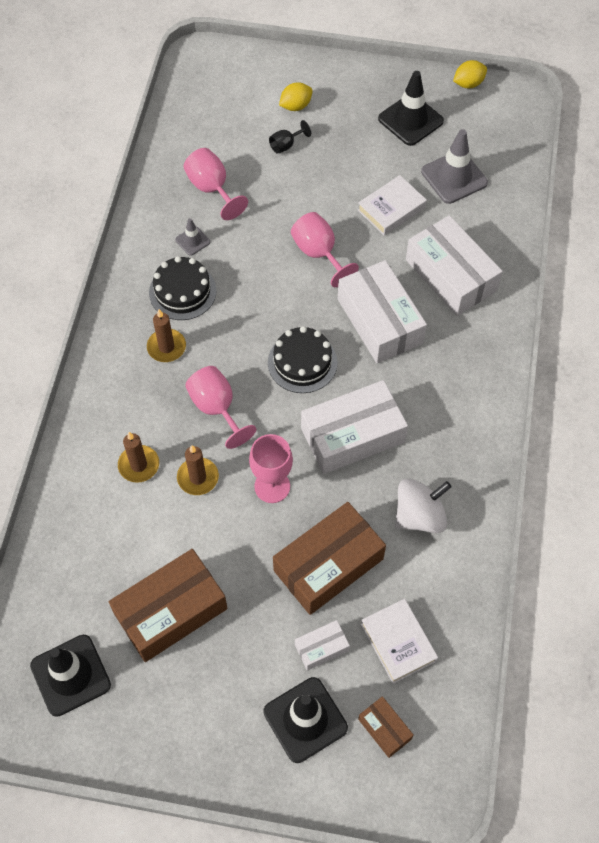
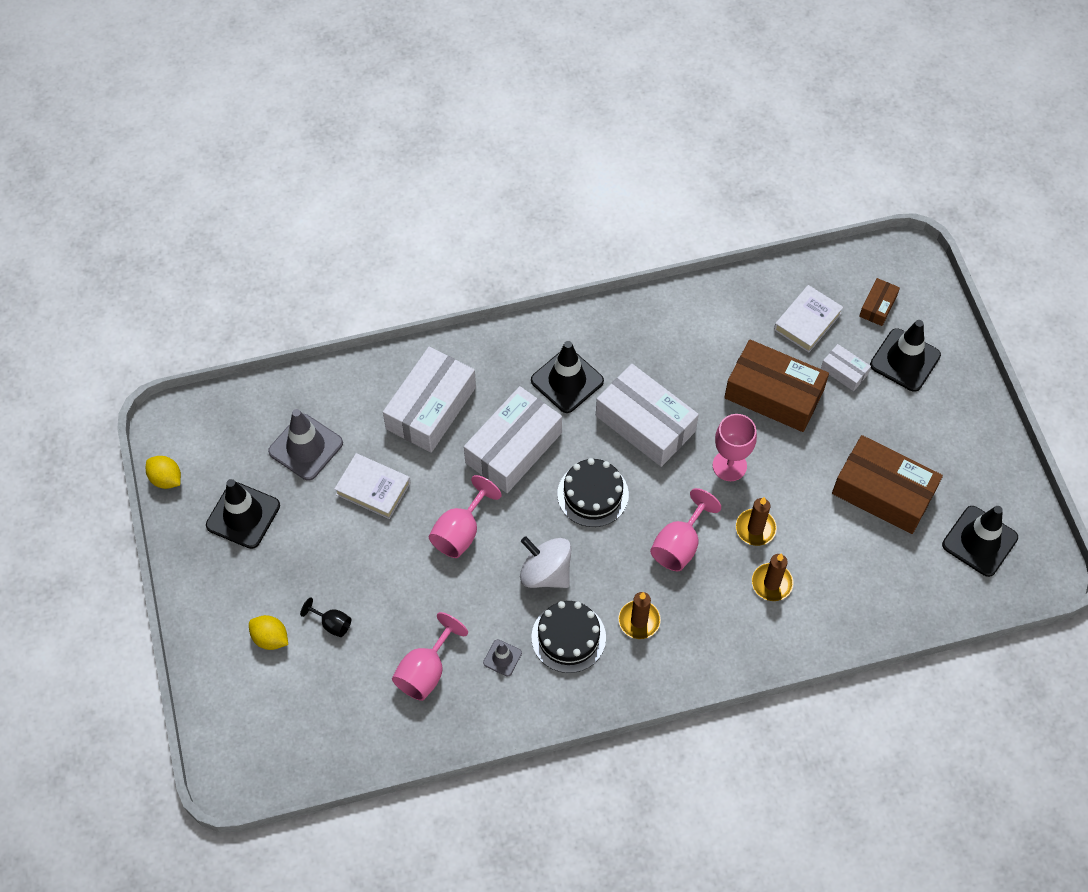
camera: 115 degrees left, 0 degrees up
(419, 516) = (692, 345): white spinning top -> white spinning top (546, 573)
(429, 390) = (567, 381): none -> black traffic cone

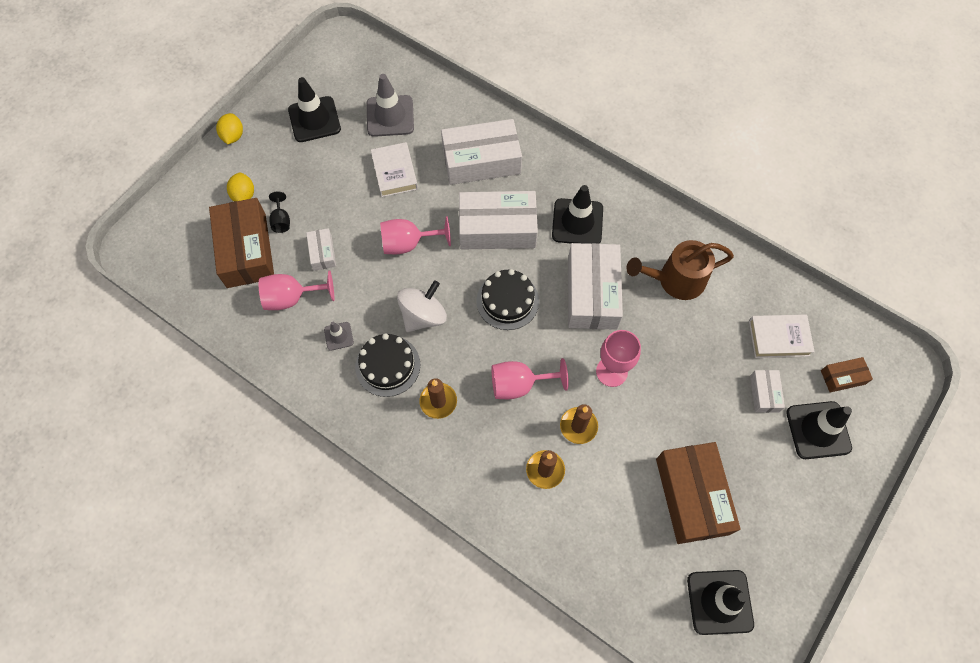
camera: 50 degrees right, 5 degrees up
(166, 479) = (304, 64): yellow lemon -> yellow lemon (233, 136)
(402, 611) = (322, 253): none -> white box
(546, 573) = (423, 316): white spinning top -> white spinning top turned 45 degrees clockwise
(690, 352) = (675, 280): none -> brown watering can
(774, 394) = (697, 359): brown box -> brown box (246, 250)

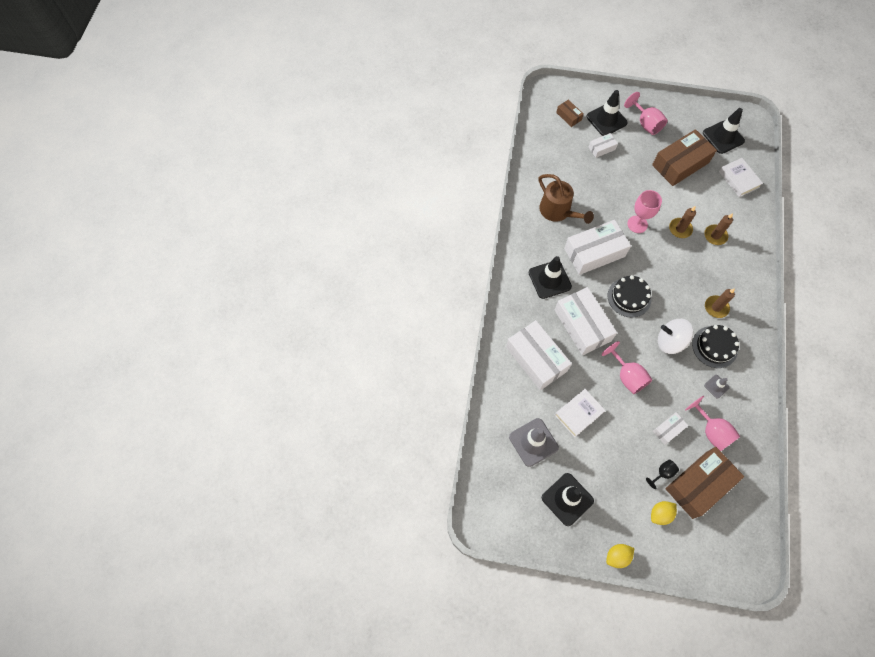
camera: 115 degrees left, 0 degrees up
(519, 385) = (677, 268): pink goblet -> pink goblet (646, 123)
(778, 338) = (563, 150): white book -> white book (738, 179)

